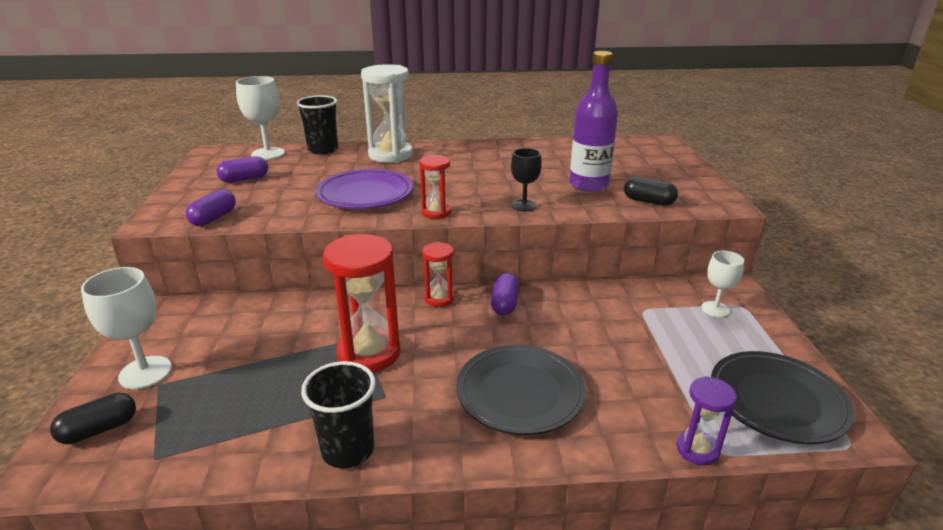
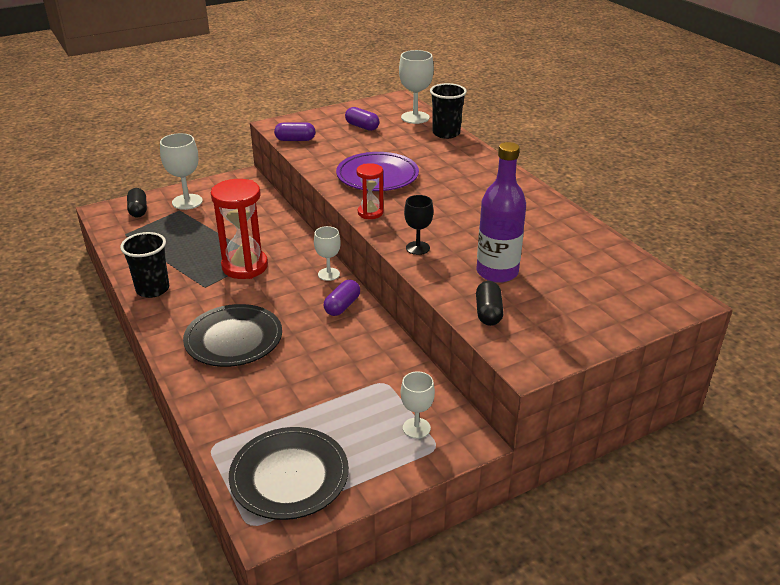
camera: 65 degrees right, 5 degrees up
(99, 429) = (138, 210): black capsule -> black capsule turned 45 degrees clockwise
(390, 155) = (465, 162): white hourglass -> none
(439, 298) = (328, 274): red hourglass -> white goblet
(505, 304) = (342, 306): purple capsule -> purple capsule turned 45 degrees counterclockwise
(697, 449) = (209, 434): purple hourglass -> none

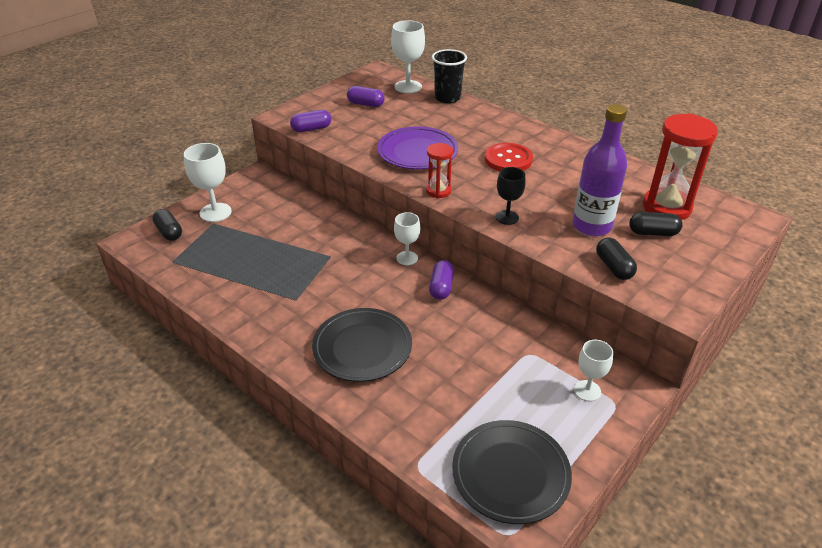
camera: 20 degrees left, 5 degrees up
(152, 289) = (243, 315): black cup -> none
(245, 266) = (321, 268): red hourglass -> red hourglass (666, 207)
(461, 198) = (508, 159): none -> red button
(557, 291) = (653, 233): none -> black capsule

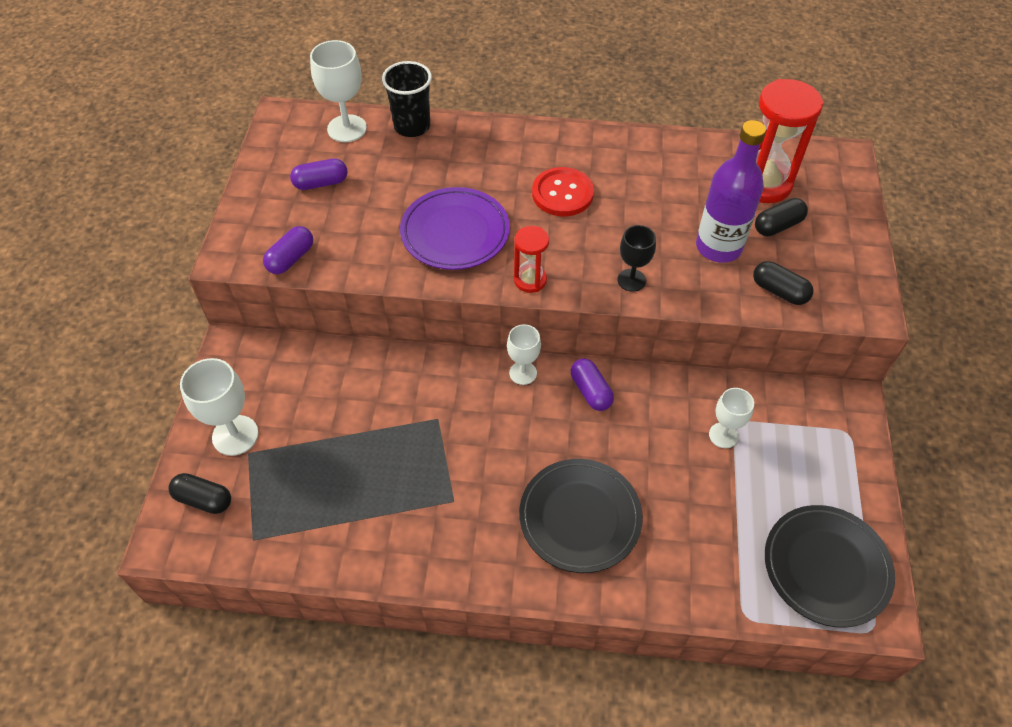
camera: 35 degrees left, 15 degrees up
(587, 391) = (816, 433): white goblet -> white goblet (723, 435)

